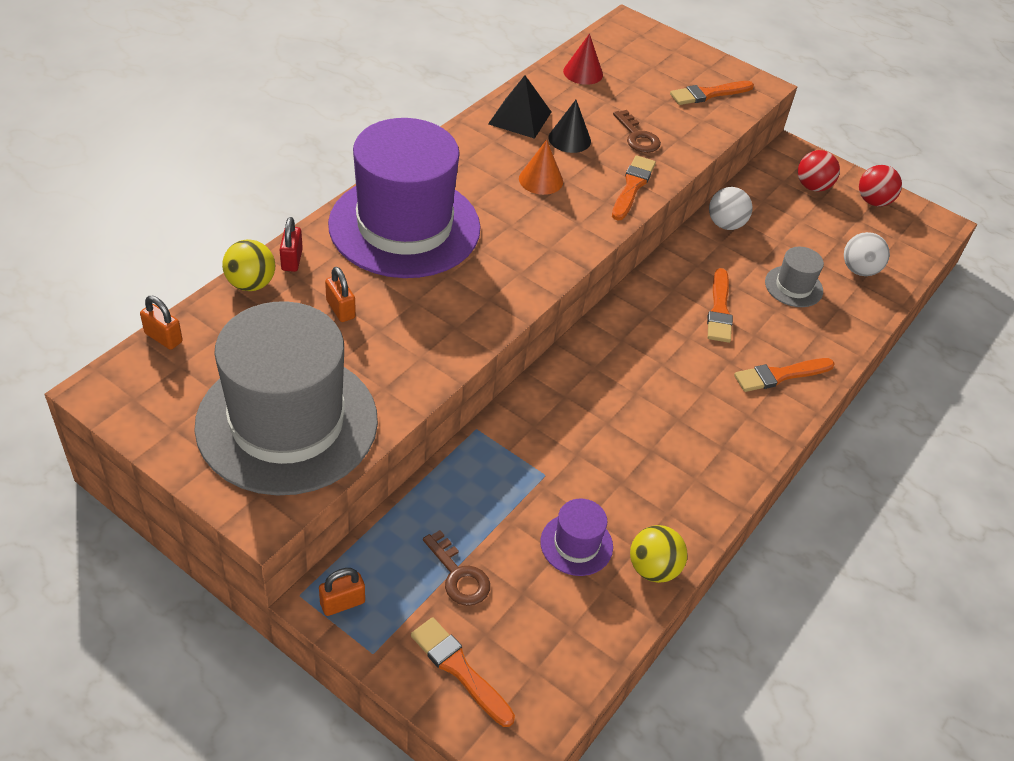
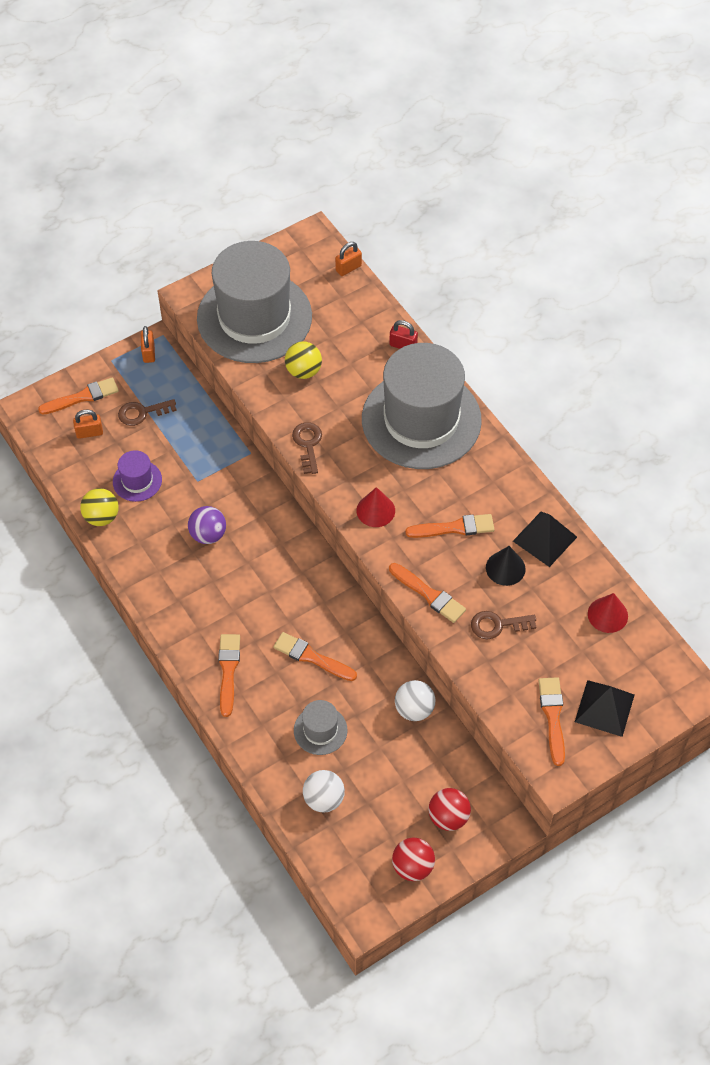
camera: 115 degrees right, 10 degrees up
(251, 284) = (385, 319): yellow ball -> yellow ball (303, 371)
(340, 309) = (344, 363): orange padlock -> orange padlock (89, 432)
(404, 226) = (421, 420): purple hat -> grey hat
(485, 318) = (308, 444): none -> brown key
(541, 180) = (454, 528): orange cone -> orange brush
(551, 242) = (375, 510): none -> red cone
(619, 441) = (208, 535): none -> purple ball
(679, 67) = (604, 708): none -> black pyramid

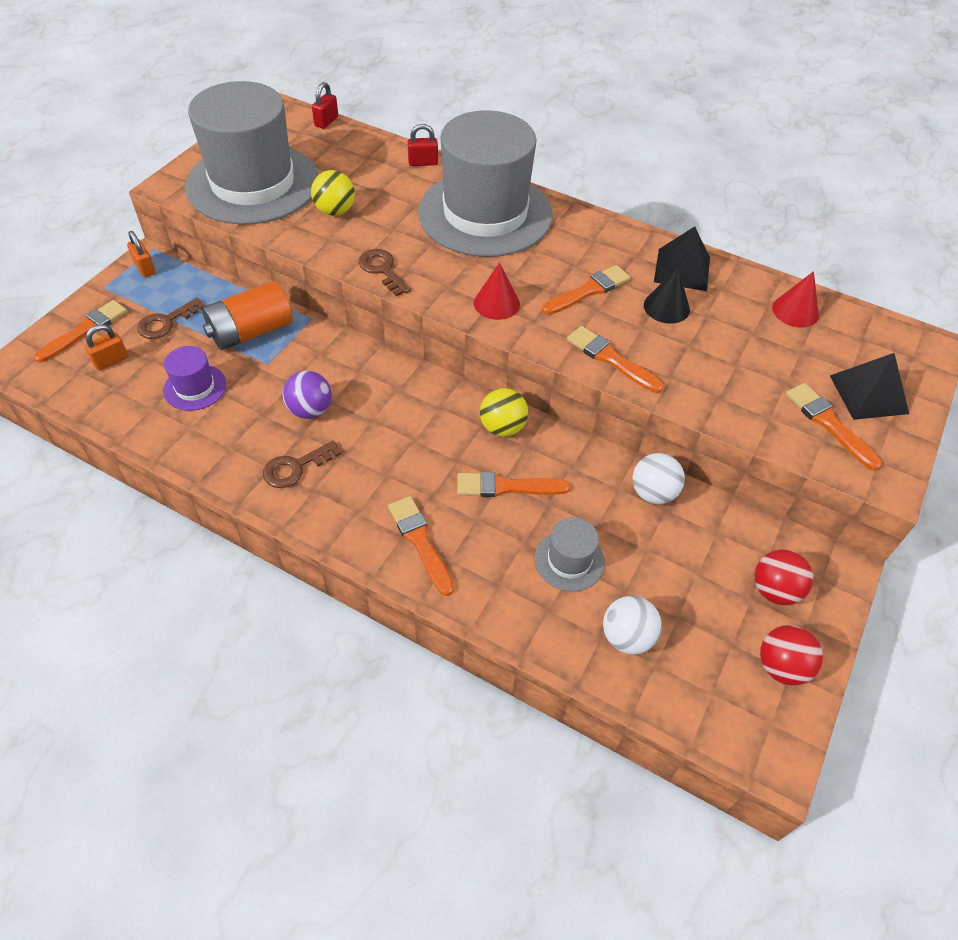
camera: 30 degrees left, 5 degrees down
(101, 517) = (169, 438): yellow ball -> yellow ball (502, 427)
(199, 447) = (251, 332): none -> orange battery
(348, 268) = (326, 121): orange padlock -> red padlock
(429, 594) = (610, 359): orange brush -> orange brush turned 150 degrees counterclockwise
(497, 625) = (701, 360): brown key -> brown key (295, 467)

